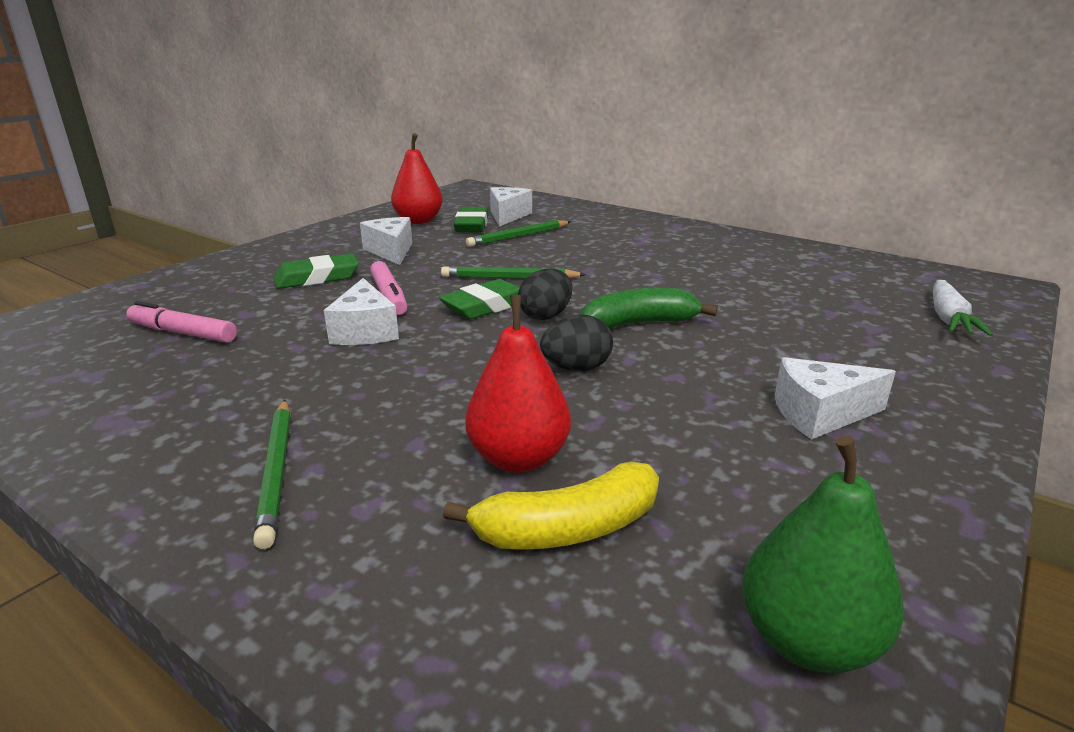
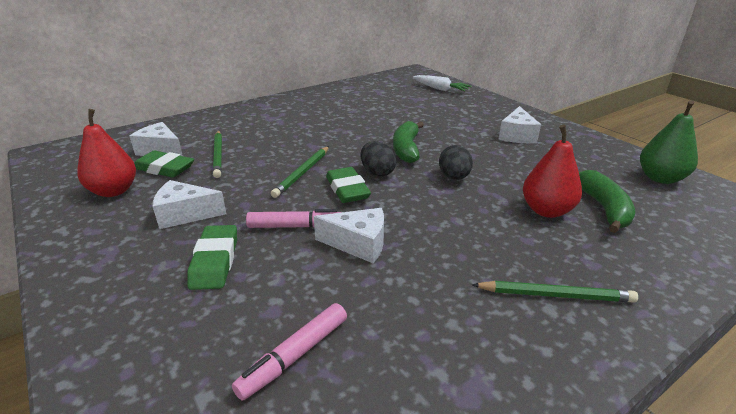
camera: 70 degrees left, 5 degrees up
(567, 529) = (604, 208): yellow banana -> green banana

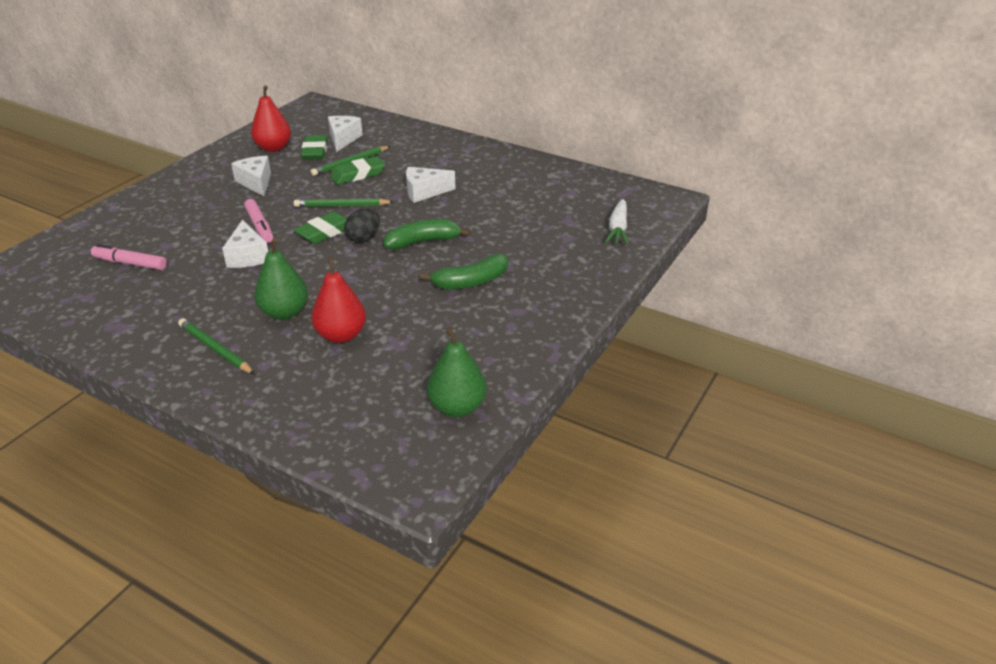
camera: 65 degrees right, 5 degrees up
(215, 261) = (207, 211): green eraser -> green eraser (358, 174)
(454, 177) = (378, 278): black egg -> none
(494, 236) = (284, 312): none -> green pear
(517, 135) = (508, 301): white cheese -> white cheese (424, 192)
(555, 295) = (215, 349): green pencil -> green pencil turned 150 degrees clockwise
(604, 208) = (362, 369): green banana -> green banana (471, 282)

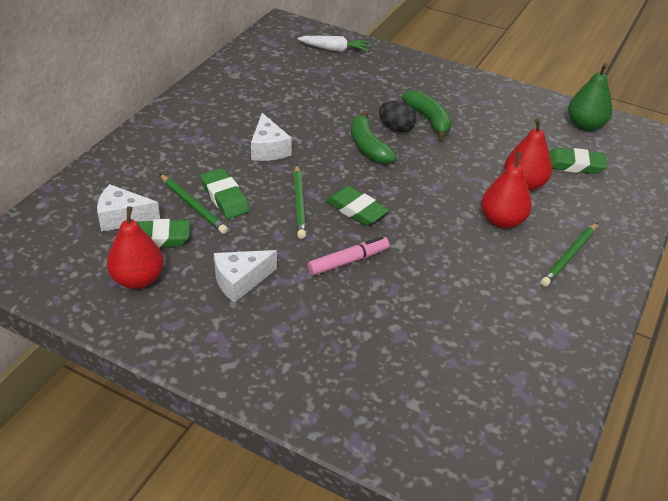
camera: 95 degrees left, 5 degrees up
(130, 263) = (444, 358): pink marker -> none
(248, 256) = (411, 260): white cheese -> none
(284, 312) = (502, 221): green pear -> red pear
(364, 238) = (365, 183): black egg -> black egg (396, 128)
(370, 381) = (574, 165): none -> green eraser

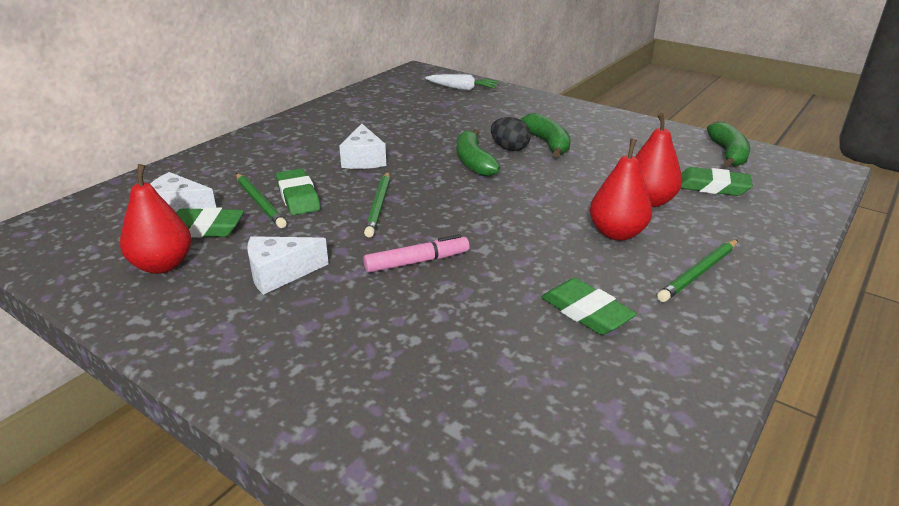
camera: 10 degrees right, 10 degrees down
(356, 210) = (442, 215): green eraser -> green eraser (586, 312)
(585, 125) = (728, 154): green pear -> green banana

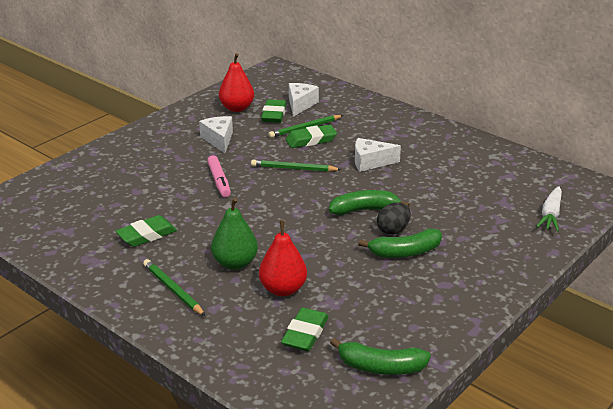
camera: 95 degrees right, 0 degrees up
(616, 233) = (235, 263): red pear -> green pear

